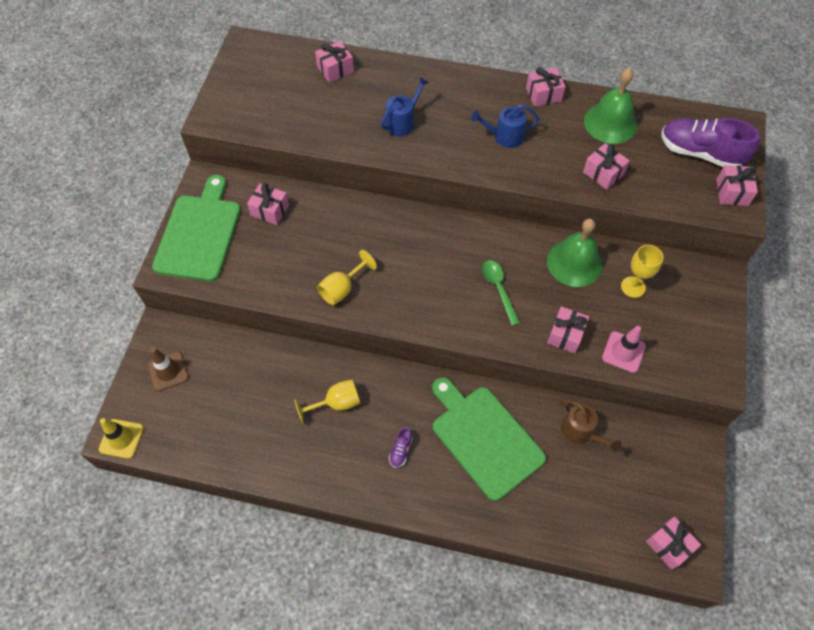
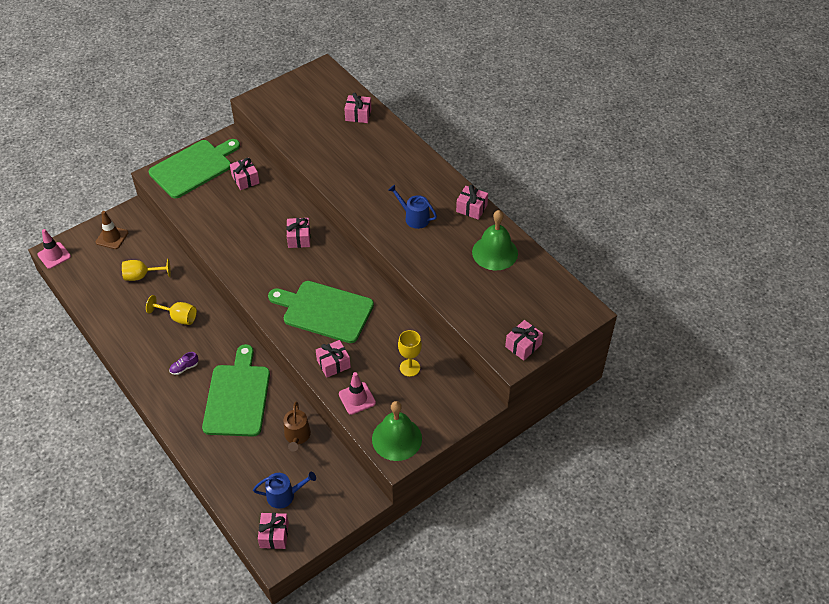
camera: 40 degrees right, 10 degrees down
(121, 439) = (54, 255): yellow traffic cone -> pink traffic cone
(342, 288) = (236, 249): yellow goblet -> yellow goblet (142, 276)
(402, 122) = (361, 170): blue watering can -> blue watering can (284, 495)
(498, 289) = (324, 311): green spoon -> green cutting board
(574, 263) = (390, 328): green bell -> green bell (397, 438)
(603, 173) = (450, 278): pink gift -> pink gift (299, 238)
(700, 153) = (533, 309): purple shoe -> none

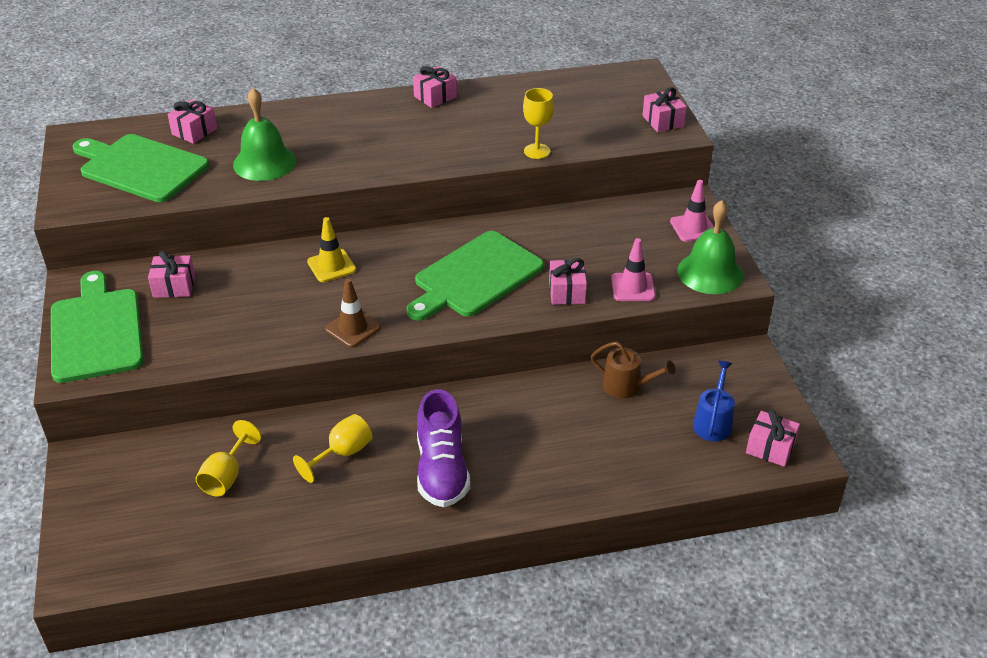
camera: 65 degrees left, 10 degrees down
(54, 255) = (83, 581): pink traffic cone -> pink traffic cone (693, 228)
(112, 237) = (112, 494): brown traffic cone -> brown traffic cone (353, 328)
(184, 368) = (442, 469): purple shoe -> purple shoe, size x2.41
(237, 397) = (529, 426): green cutting board -> green cutting board (140, 167)
(299, 238) = (331, 266): pink gift -> yellow traffic cone
(409, 368) = (611, 234): yellow goblet -> yellow goblet (537, 151)
(414, 217) = (414, 138): blue watering can -> none
(495, 252) = (515, 101): green bell -> green bell (264, 162)

